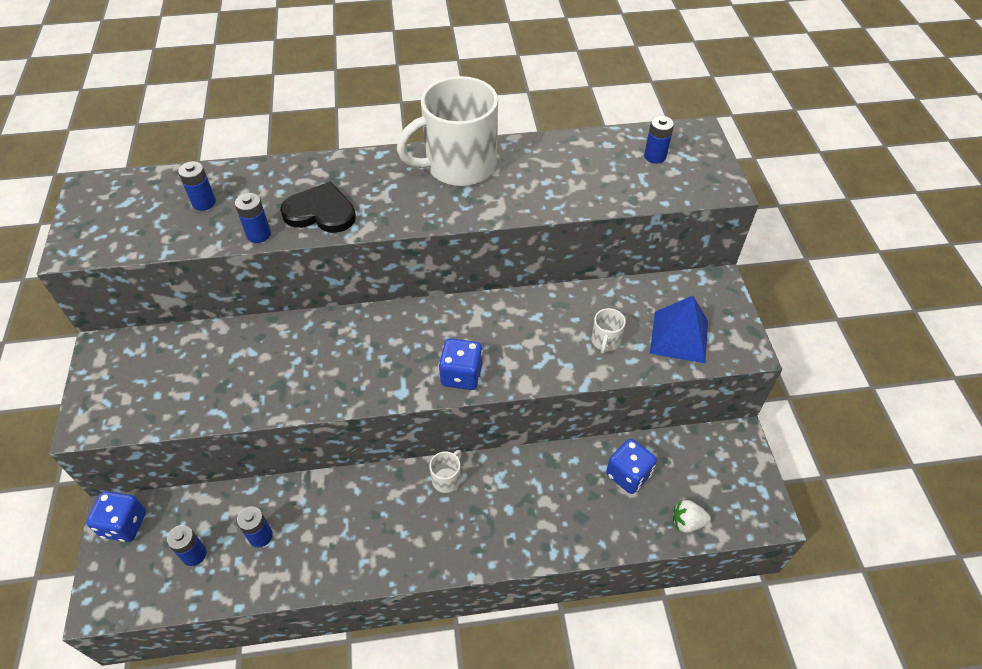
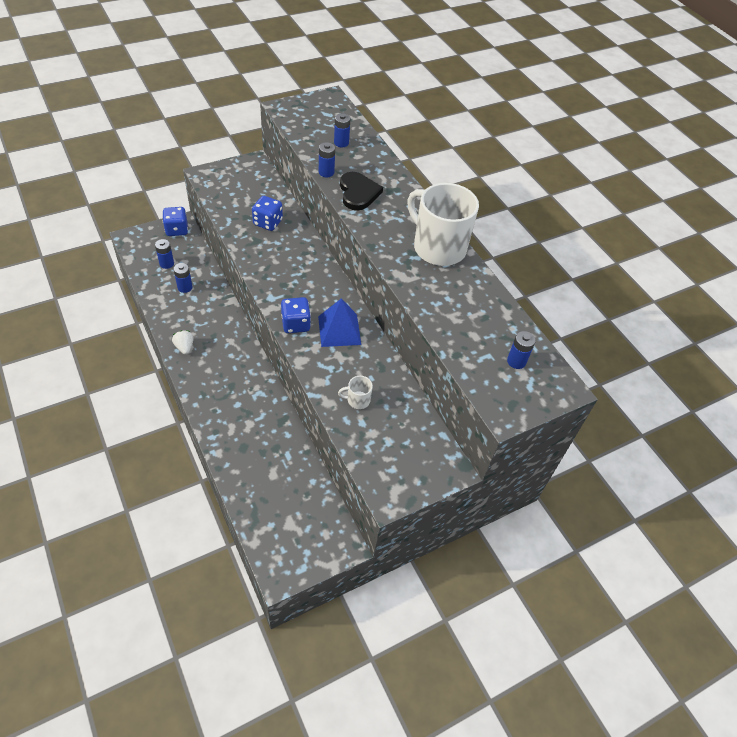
camera: 65 degrees right, 0 degrees up
(447, 479) = (249, 365): white mug -> none
(628, 474) = (286, 471): blue dice -> blue dice (268, 222)
(679, 336) = (382, 448): blue pyramid -> blue pyramid (339, 330)
(687, 522) = (258, 517): white strawberry -> white strawberry (184, 347)

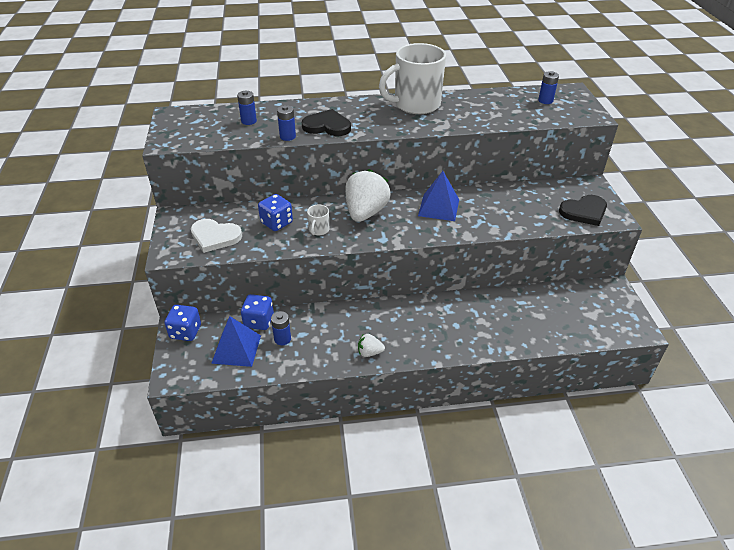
camera: 65 degrees left, 10 degrees down
(166, 263) = (236, 349): blue battery -> blue pyramid
(235, 192) = (215, 237): none -> white heart
(295, 324) = (423, 230): blue dice -> blue dice (259, 321)
(307, 277) = (365, 212): none -> white strawberry
(357, 400) = (519, 213): white mug -> white mug (318, 230)
(387, 463) = (584, 212): none -> black heart

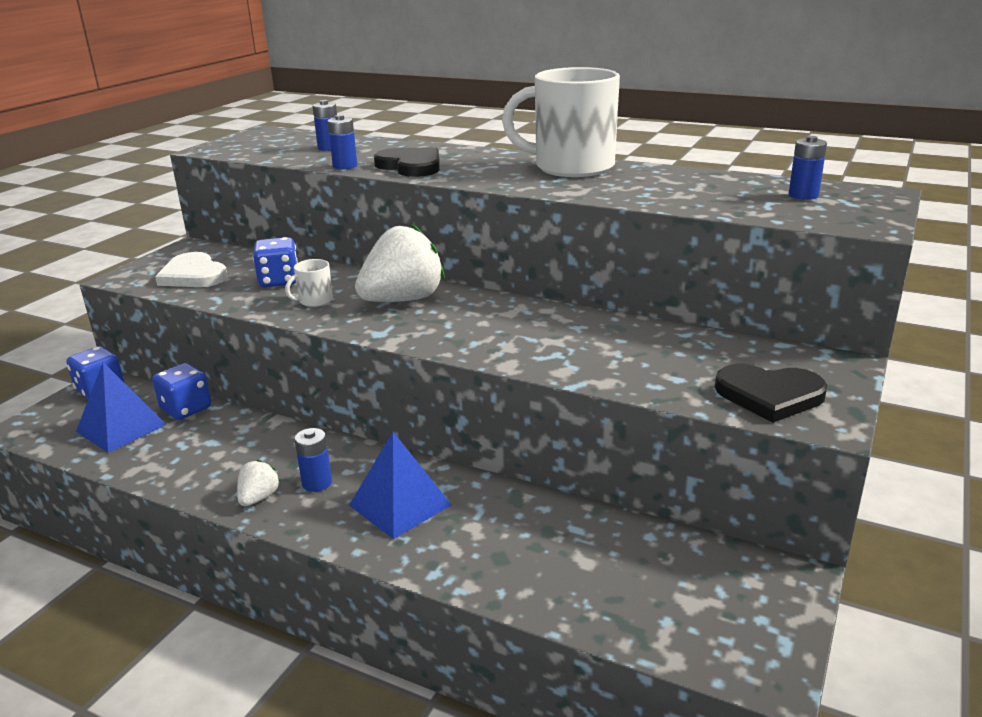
camera: 35 degrees right, 15 degrees down
(282, 339) = (182, 438): blue battery -> blue battery (317, 483)
(369, 352) = (259, 498): white strawberry -> white strawberry turned 75 degrees clockwise
(439, 207) = (515, 321): blue pyramid -> blue pyramid (400, 505)

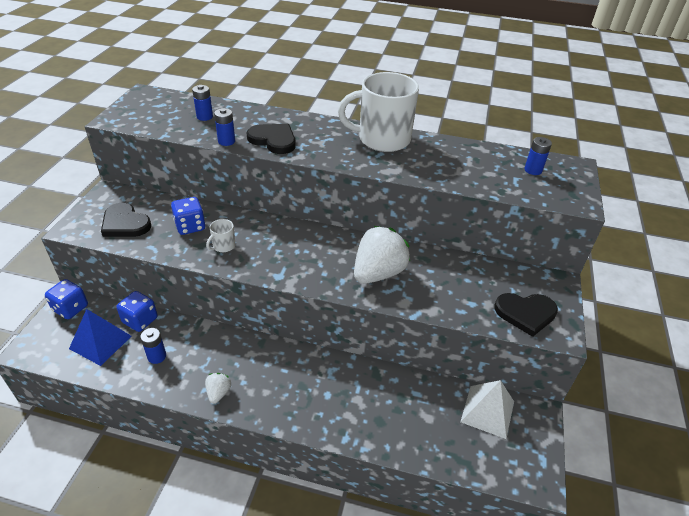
camera: 15 degrees left, 15 degrees up
(193, 275) = (125, 223): white heart -> black heart
(317, 483) = (251, 376): blue battery -> blue battery (157, 356)
(400, 505) = (309, 388): blue pyramid -> none
(403, 300) = (283, 241): white strawberry -> white strawberry (378, 273)
(697, 564) = (487, 411): none -> white pyramid

